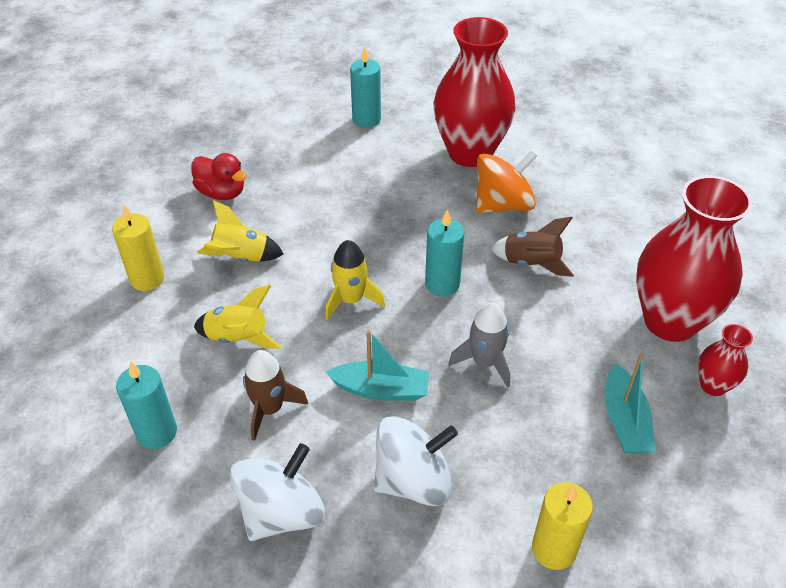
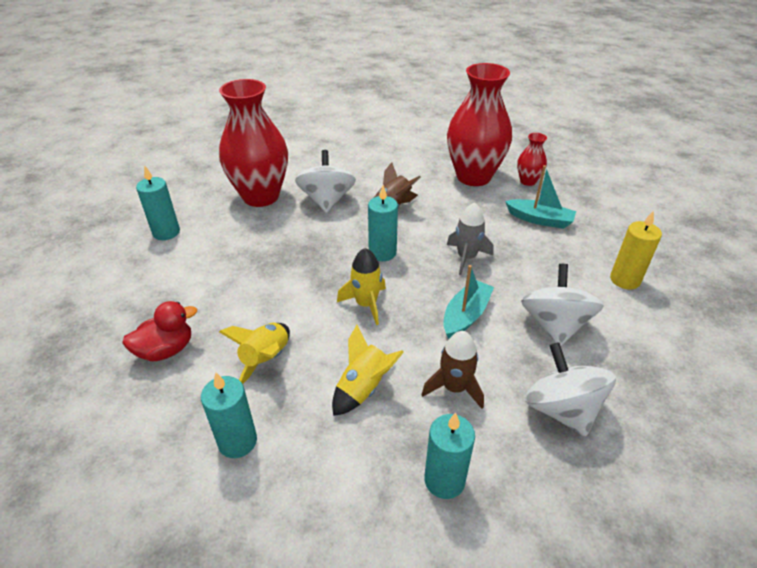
camera: 65 degrees left, 5 degrees down
(147, 279) = (237, 441): yellow candle -> turquoise candle
(503, 205) = (327, 200): orange spinning top -> white spinning top

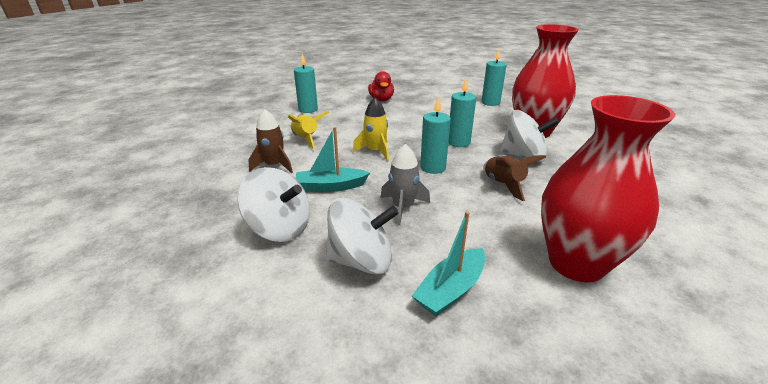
camera: 110 degrees right, 10 degrees down
(266, 359) = (353, 119): yellow rocket -> none
(444, 480) = (225, 149): turquoise candle -> turquoise candle (458, 142)
(465, 316) = (331, 186): turquoise boat -> turquoise boat turned 120 degrees clockwise
(528, 181) = (564, 322): red vase -> none
(561, 409) = (210, 200): white spinning top -> white spinning top (361, 261)
(625, 280) = (289, 317): yellow candle -> none

